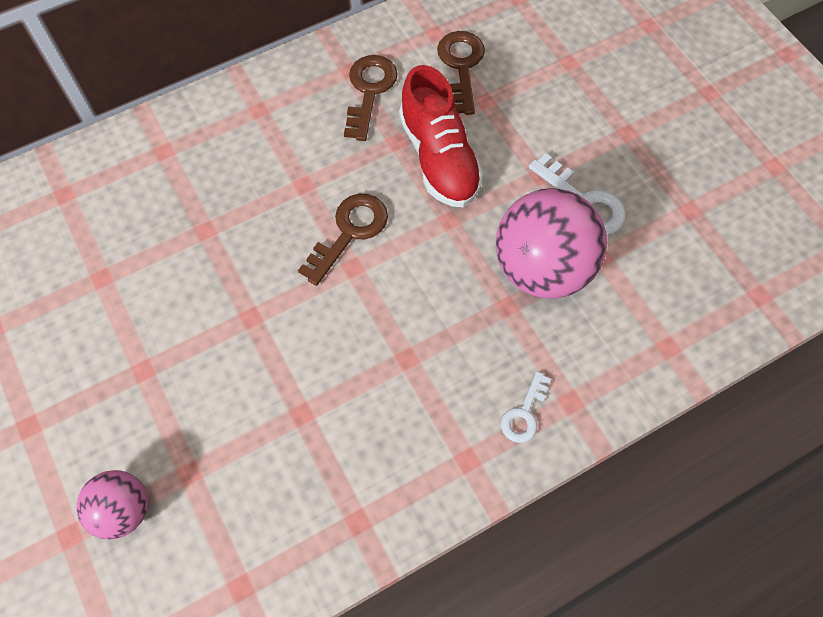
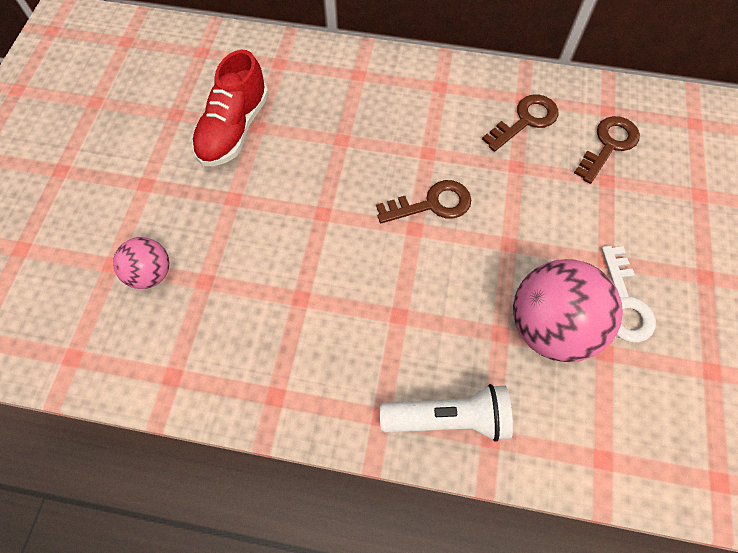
camera: 40 degrees right, 0 degrees up
(439, 158) = (538, 197): red shoe -> red shoe (234, 129)
(524, 413) = (448, 418): white key -> white flashlight

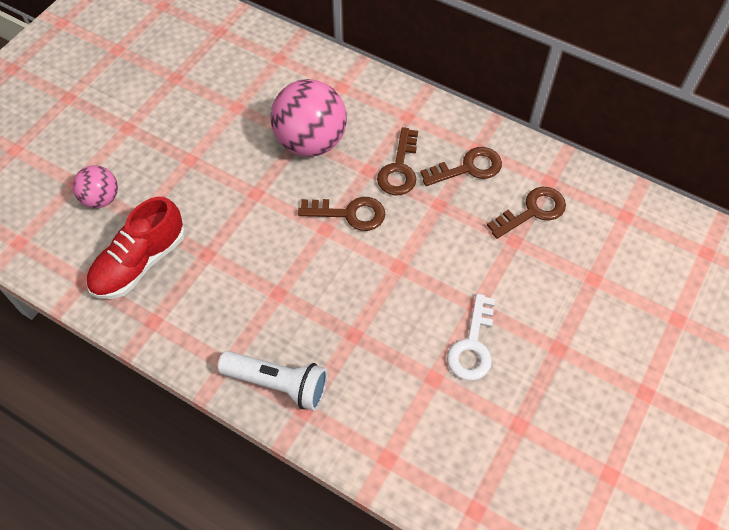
camera: 20 degrees right, 5 degrees down
(234, 129) = (216, 103): red shoe -> red shoe (140, 263)
(459, 141) = (399, 168): none -> brown key
(550, 327) = (398, 343): pink ball -> pink ball (311, 142)

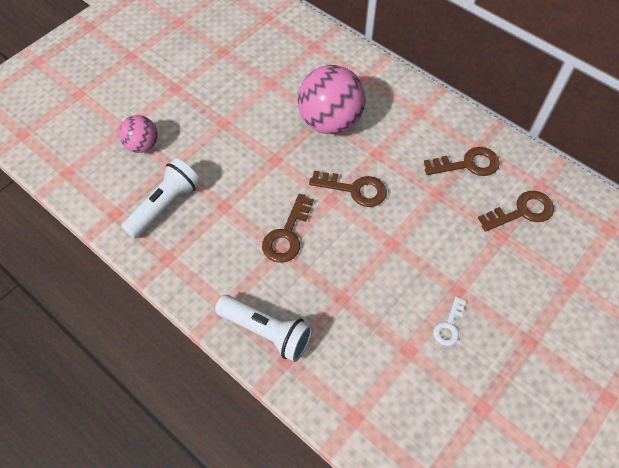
camera: 10 degrees right, 0 degrees up
(140, 263) = (165, 205): red shoe -> white flashlight
(399, 168) = (405, 156): brown key -> brown key (287, 235)
(472, 345) = (449, 326): white key -> white key, size x0.62

